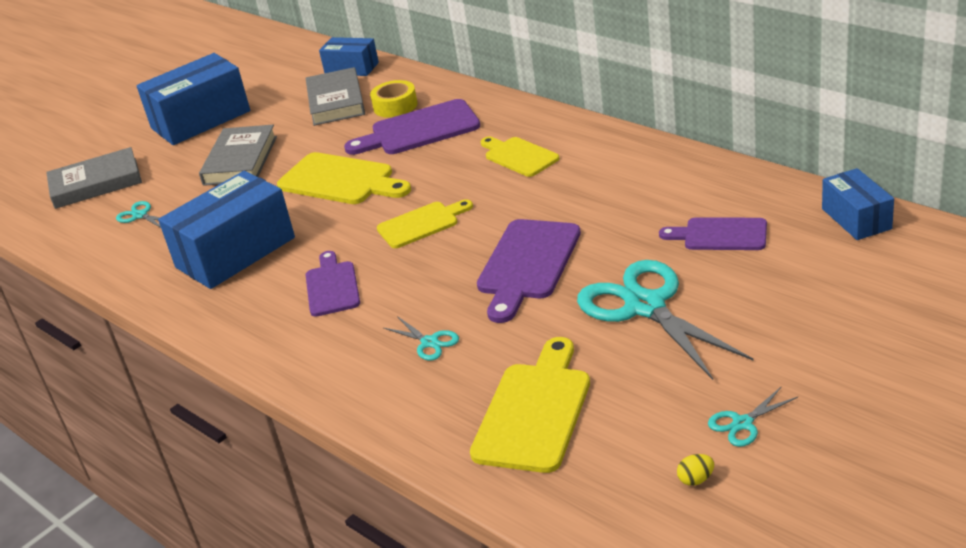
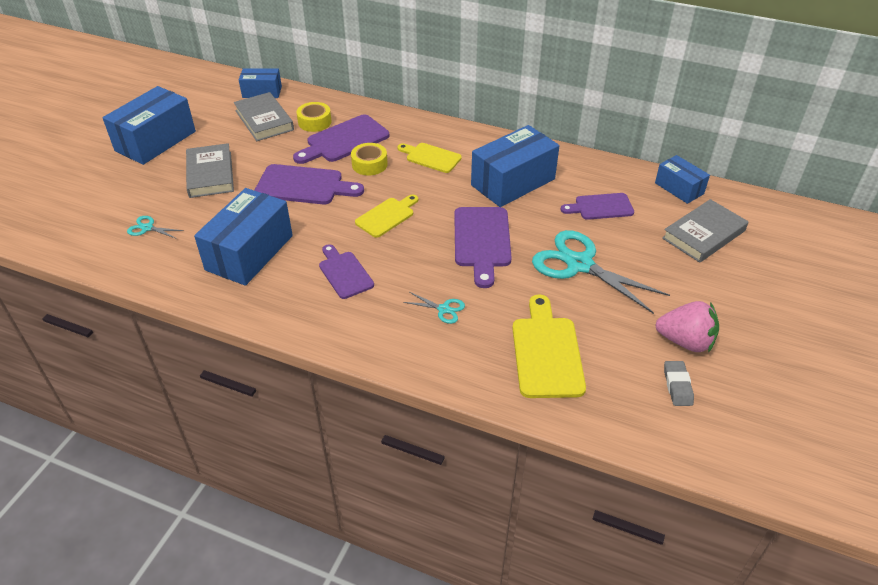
camera: 25 degrees left, 10 degrees up
(96, 183) = (90, 203): grey book -> grey book (703, 234)
(340, 180) = (303, 186): yellow cutting board -> purple cutting board
(435, 160) = (369, 164): none -> yellow tape
(612, 194) = (513, 182): none -> blue box
(696, 479) = (677, 386): yellow egg -> grey eraser
(742, 423) = (685, 341): turquoise scissors -> pink strawberry

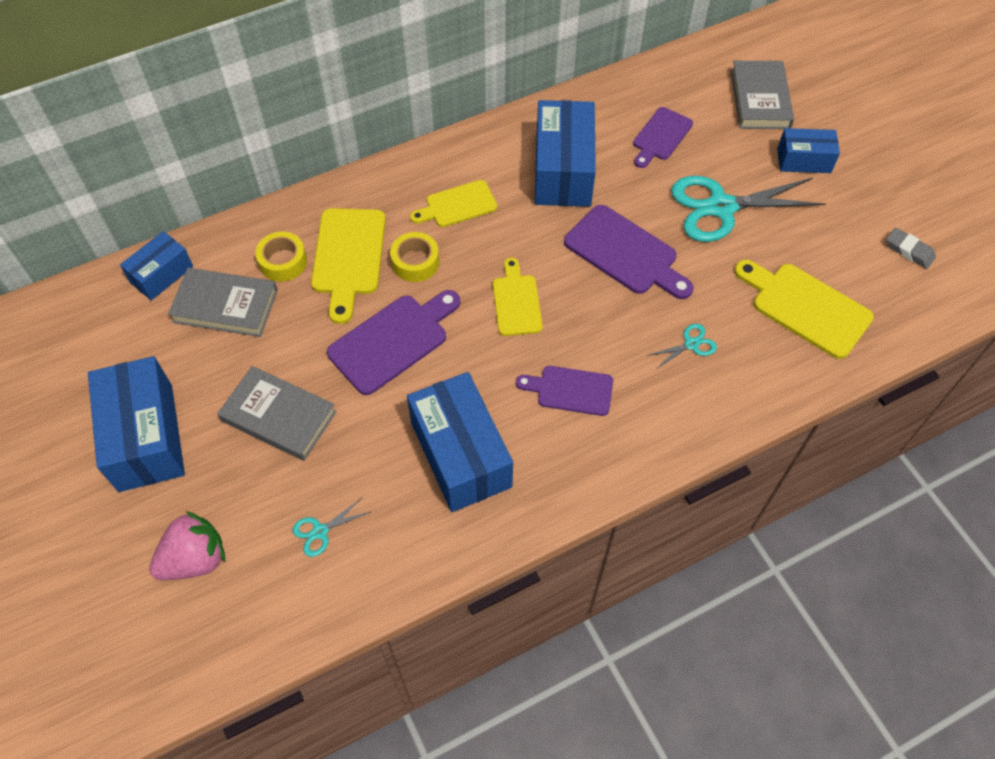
camera: 50 degrees left, 15 degrees up
(344, 140) = (348, 257): purple cutting board -> yellow cutting board
(679, 188) = (688, 67): blue box -> blue box (804, 160)
(685, 341) = (868, 209): pink strawberry -> pink strawberry (195, 559)

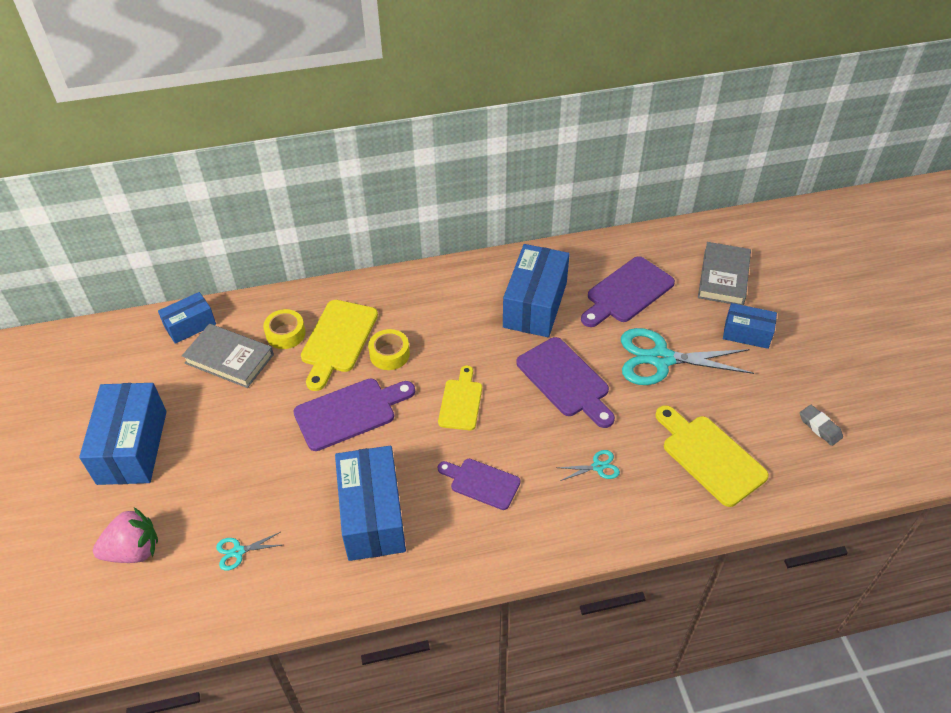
camera: 15 degrees right, 10 degrees down
(279, 416) = (239, 453): grey book -> none
(457, 205) = (439, 316): yellow cutting board -> none
(661, 136) = (627, 292): purple cutting board -> purple cutting board, size x1.54

